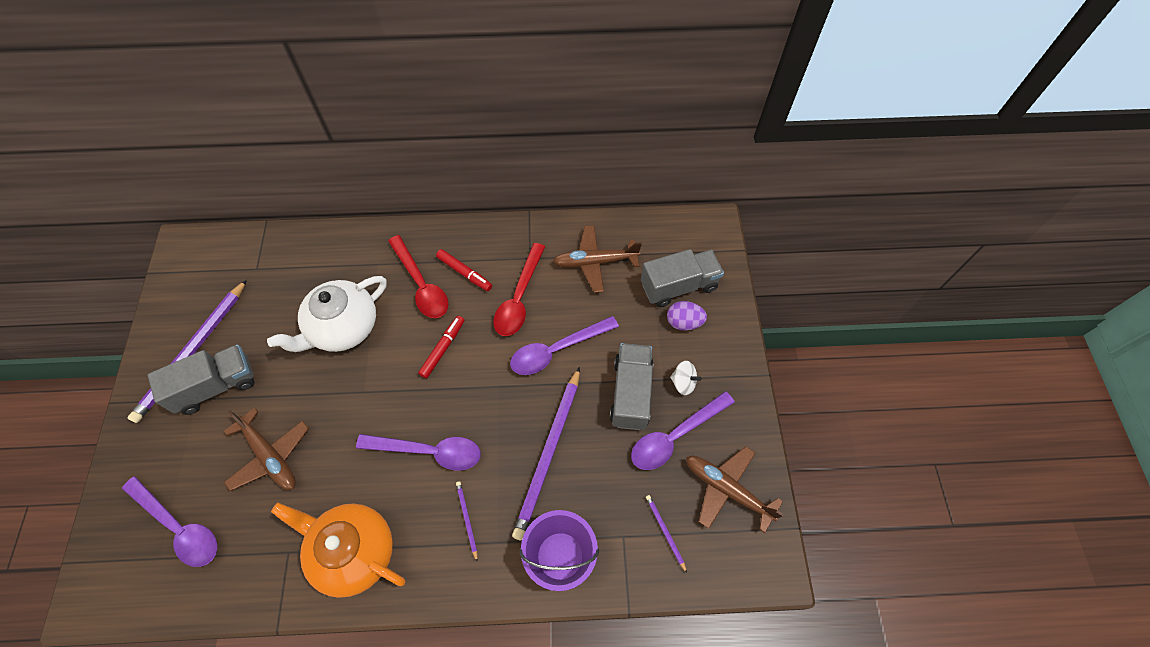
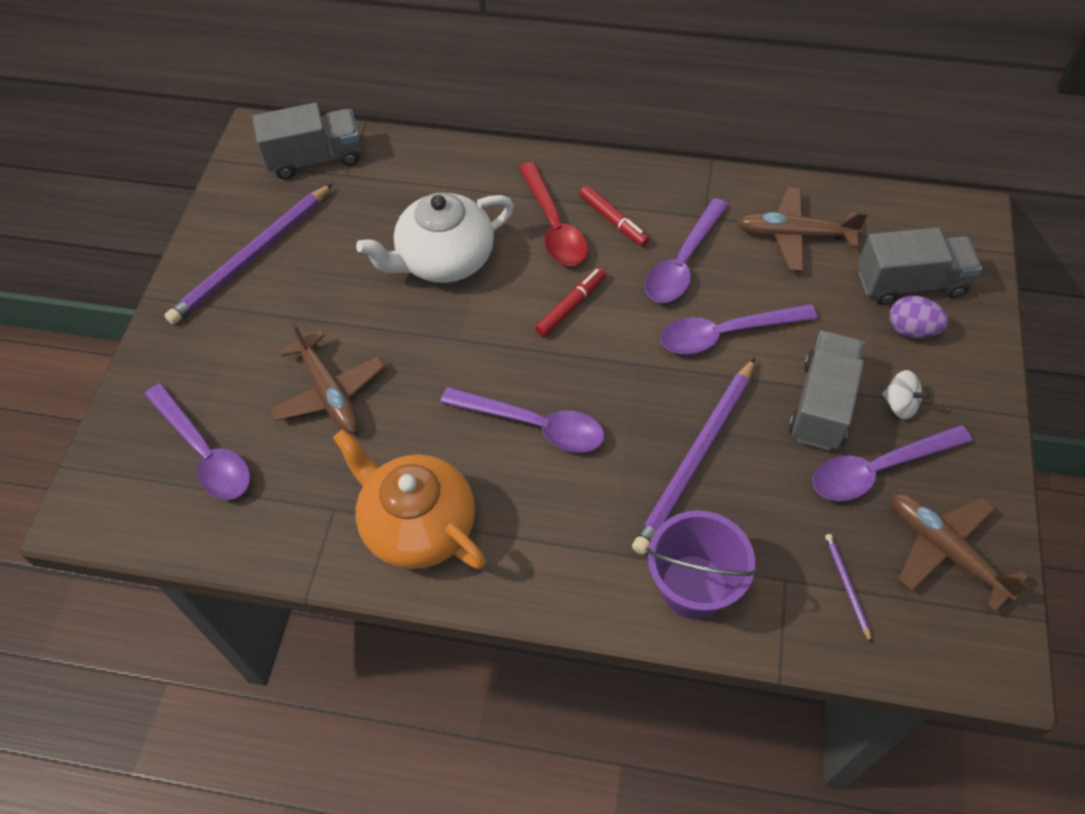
camera: 15 degrees right, 5 degrees down
(216, 386) = (275, 300): grey truck -> grey truck (315, 158)
(467, 519) = (573, 516): purple pencil -> none
(519, 298) = (683, 262): red spoon -> purple spoon

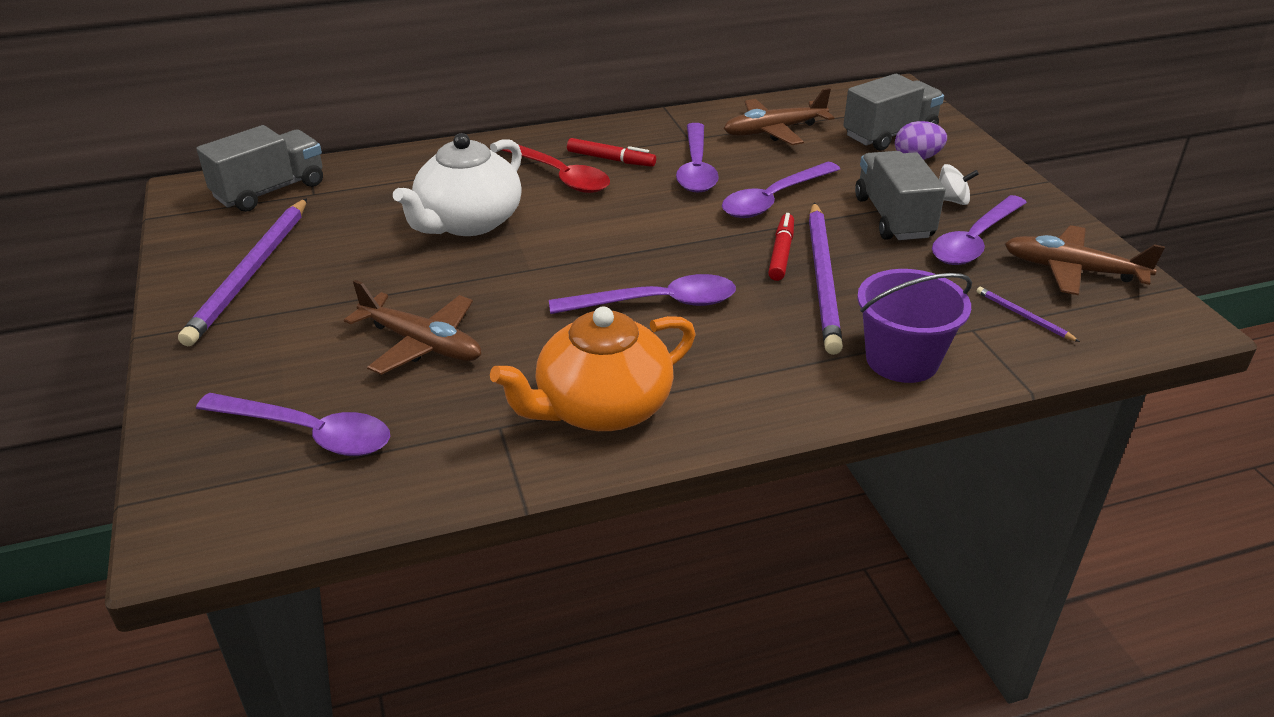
camera: 30 degrees left, 20 degrees down
(417, 524) = (601, 408): orange teapot -> orange teapot turned 45 degrees counterclockwise
(571, 306) = (620, 219): red marker -> red marker (781, 253)

